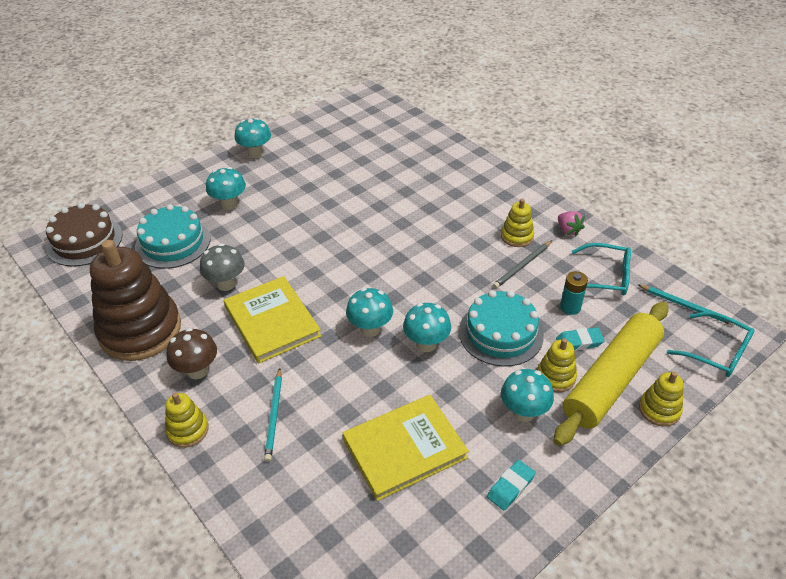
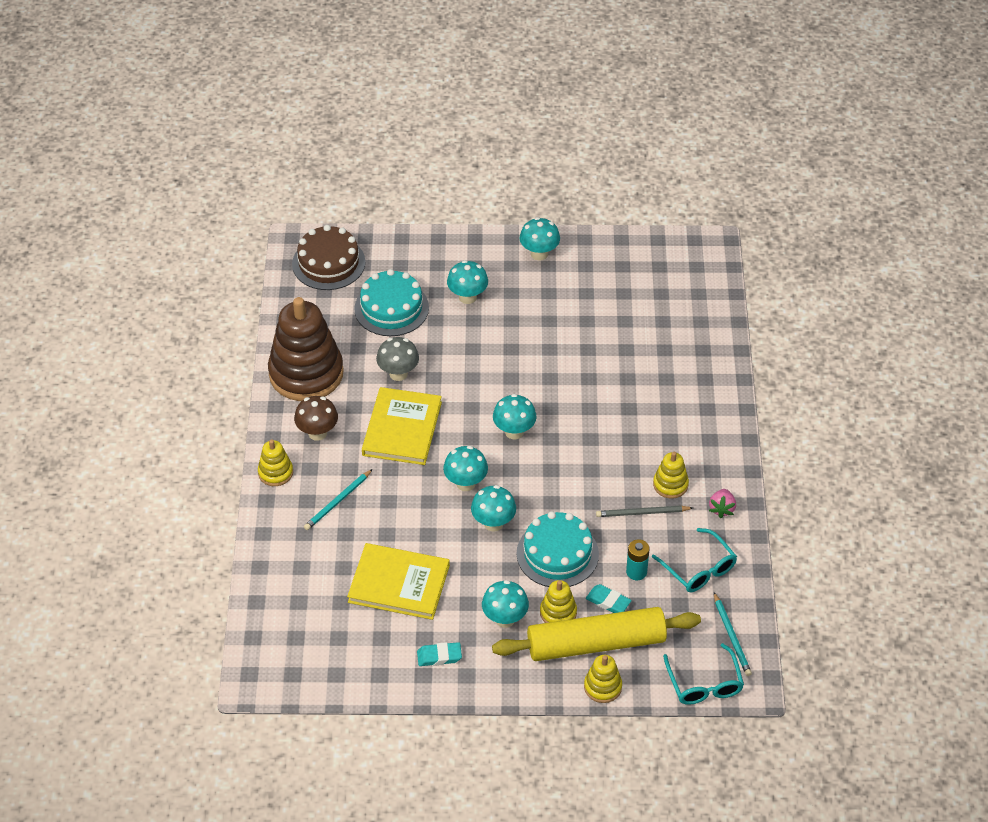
camera: 40 degrees right, 5 degrees up
(366, 269) = (514, 432): none -> turquoise mushroom

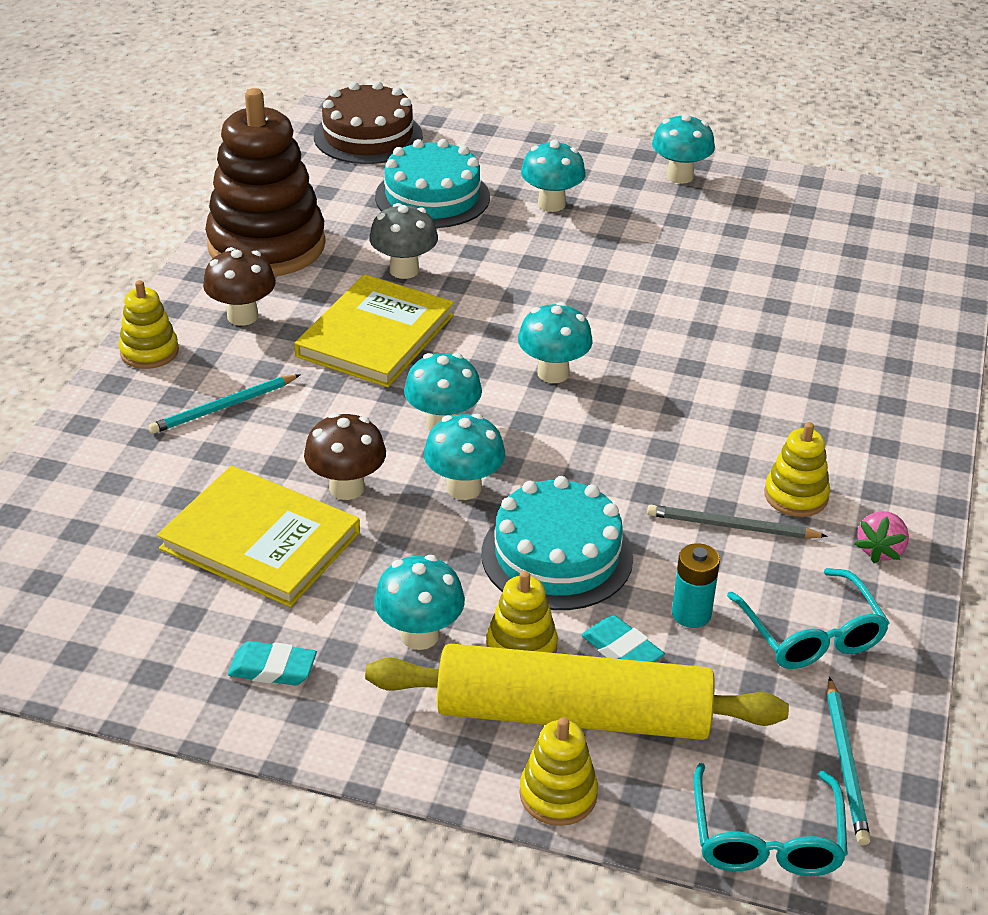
camera: 15 degrees right, 10 degrees down
(430, 539) = (347, 488): none -> brown mushroom

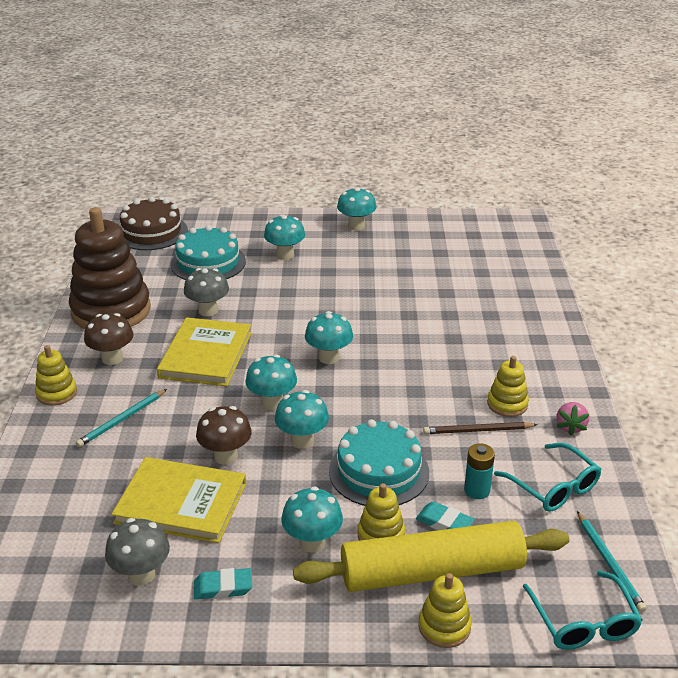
camera: 15 degrees left, 5 degrees down
(171, 626) = (141, 574): none -> grey mushroom
(731, 526) = (477, 430): grey pencil -> brown pencil

